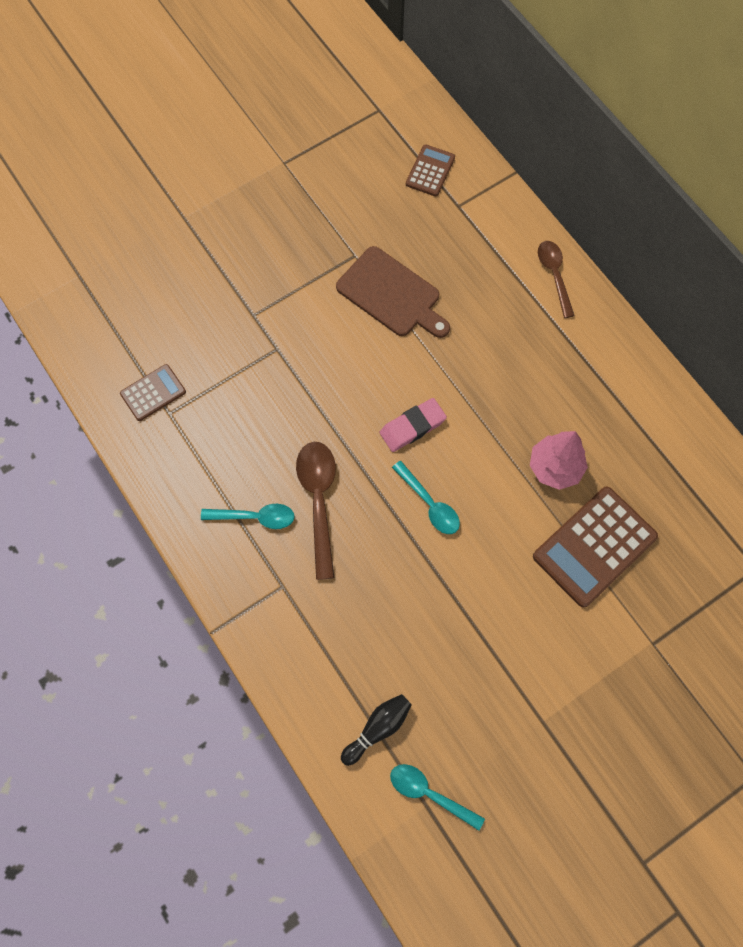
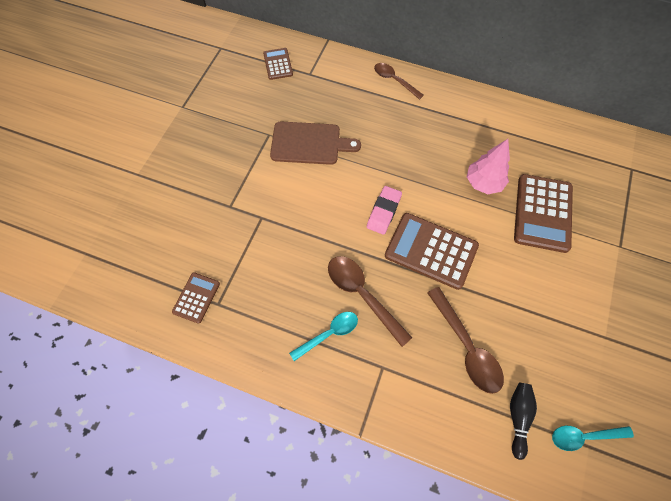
camera: 35 degrees left, 5 degrees down
(383, 626) = (466, 346): none -> brown spoon
(429, 503) = (431, 251): turquoise spoon -> brown calculator

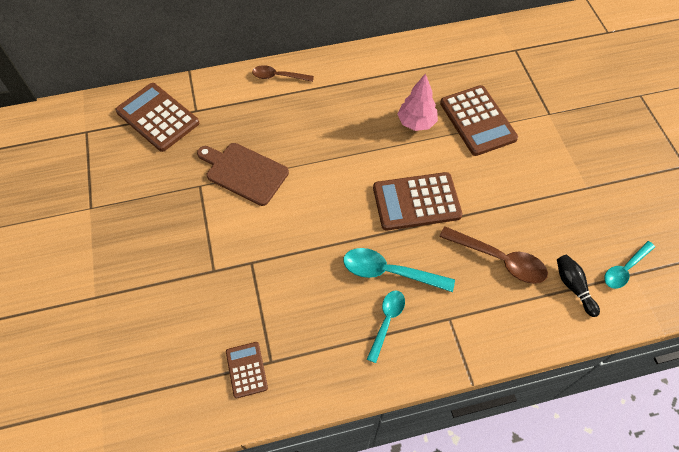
camera: 35 degrees left, 5 degrees down
(278, 64) = (157, 117): brown calculator -> brown calculator, size x1.84
(309, 143) = (244, 172): brown cutting board -> brown cutting board turned 120 degrees counterclockwise
(363, 295) = (390, 272): brown spoon -> turquoise spoon
(384, 212) = (354, 193): pink eraser -> none

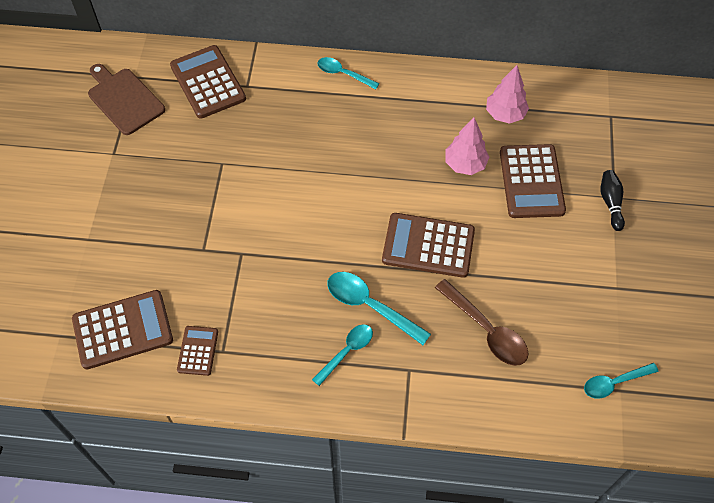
camera: 20 degrees right, 0 degrees up
(163, 375) = (123, 330): none -> brown calculator
(244, 172) = (269, 163): brown cutting board -> brown cutting board (124, 99)
(278, 76) = (343, 74): brown spoon -> turquoise spoon
(430, 72) = (505, 114): none -> pink tree
(573, 287) = (550, 382): black bowling pin -> black bowling pin (610, 203)

